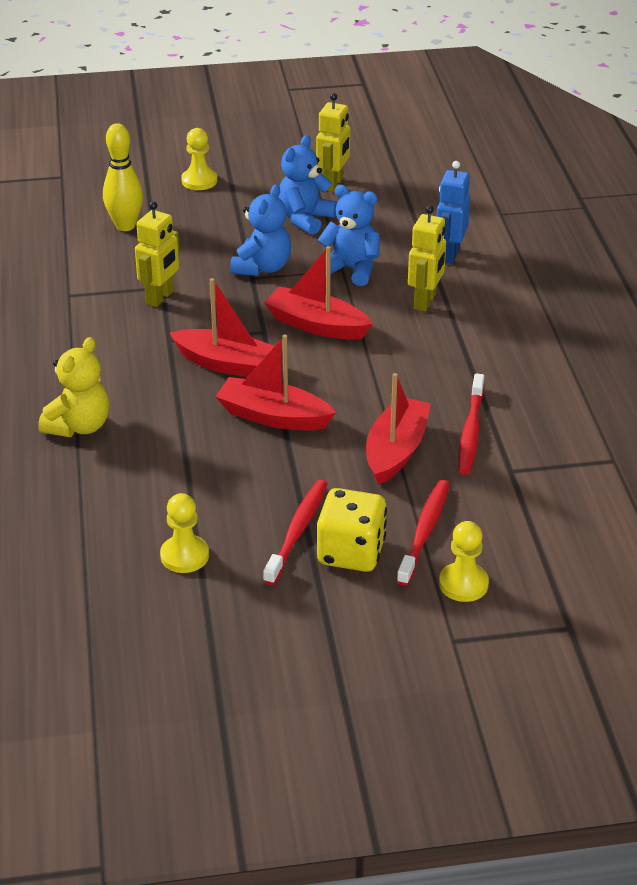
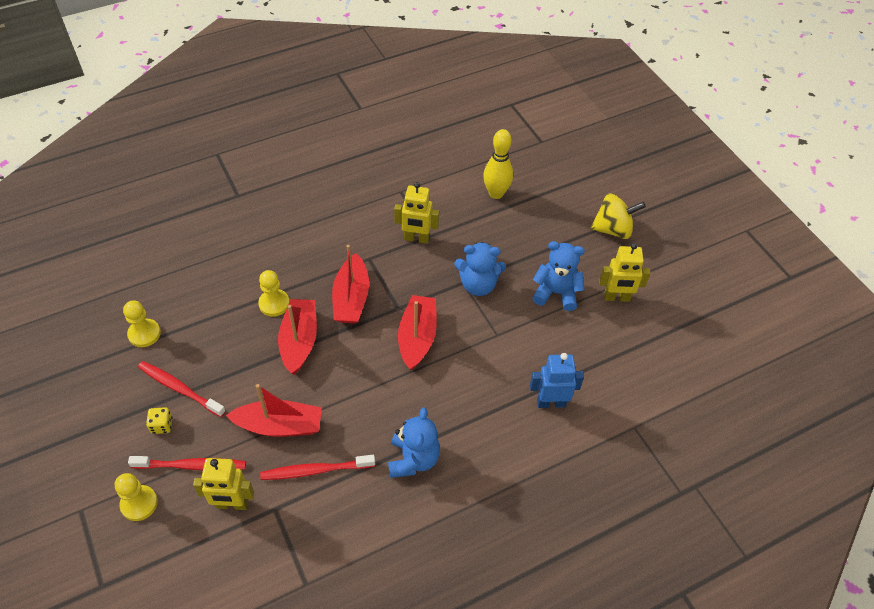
camera: 70 degrees right, 15 degrees up
(79, 426) = (261, 242): yellow teddy bear -> none
(199, 181) = (576, 215): yellow pawn -> yellow pawn (274, 304)
(236, 163) = (613, 229): none -> yellow spinning top
(297, 531) = (179, 388): red toothbrush -> red toothbrush turned 150 degrees counterclockwise
(351, 269) = (500, 340): blue teddy bear -> blue teddy bear (413, 459)
(351, 553) = (162, 425): yellow dice -> yellow dice, size x0.48
(425, 301) = (476, 400): yellow robot -> yellow robot (232, 504)

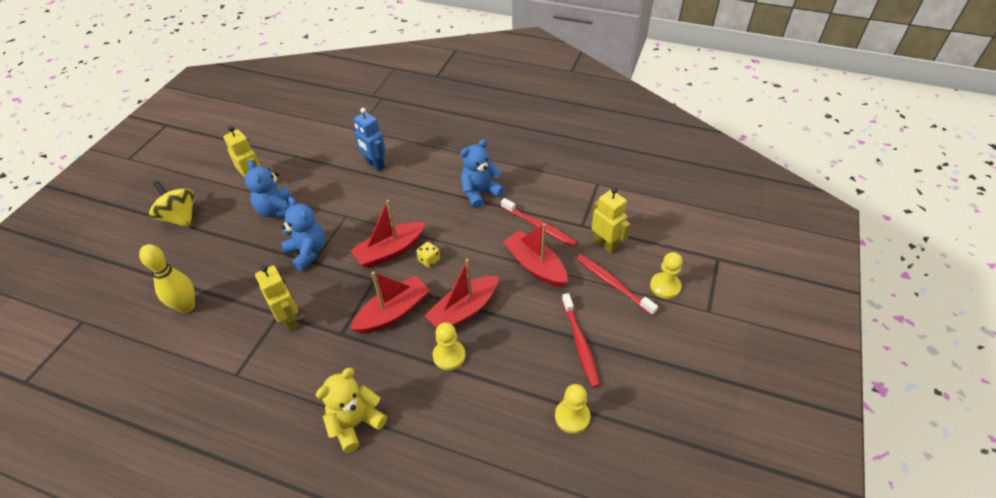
camera: 130 degrees left, 5 degrees down
(162, 425) = (614, 326): yellow dice -> yellow dice (429, 260)
(290, 226) = (355, 423): none -> yellow teddy bear

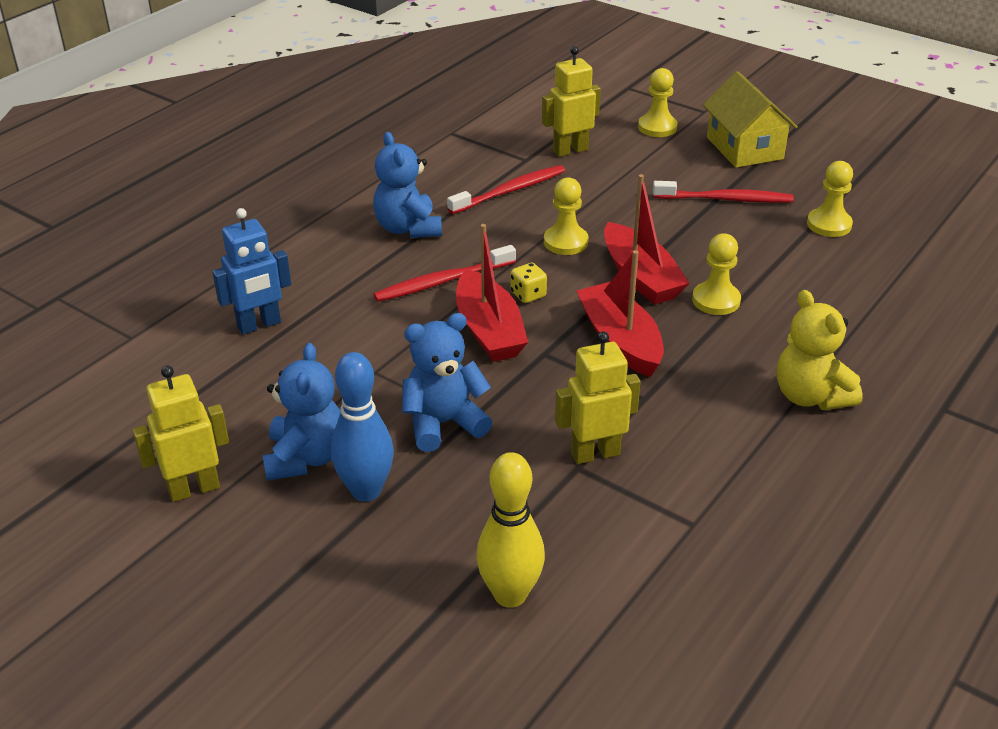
camera: 75 degrees left, 10 degrees down
(180, 217) = (232, 614): yellow spinning top -> none
(256, 237) = (366, 490): none -> blue bowling pin
(277, 210) = (306, 457): blue teddy bear -> blue teddy bear turned 75 degrees counterclockwise
(491, 265) = (565, 242): none -> yellow pawn
(535, 266) = (583, 207): red boat -> none
(612, 284) = (639, 159): red toothbrush -> red toothbrush (442, 282)
(663, 346) = (744, 148): none -> yellow house

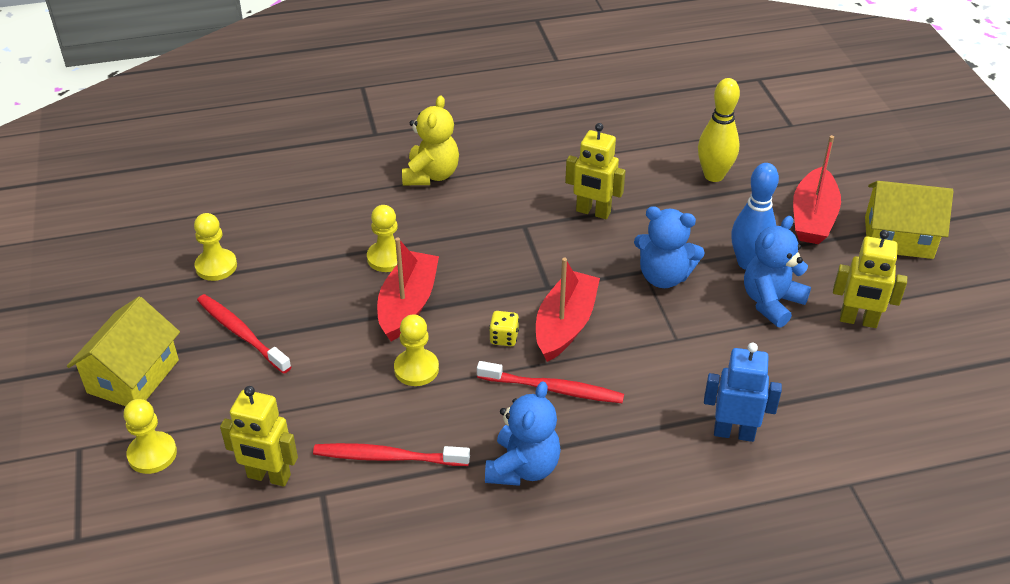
camera: 140 degrees left, 5 degrees up
(193, 640) = (898, 237): none -> yellow house
(620, 341) = (489, 267): red boat -> red boat (813, 217)

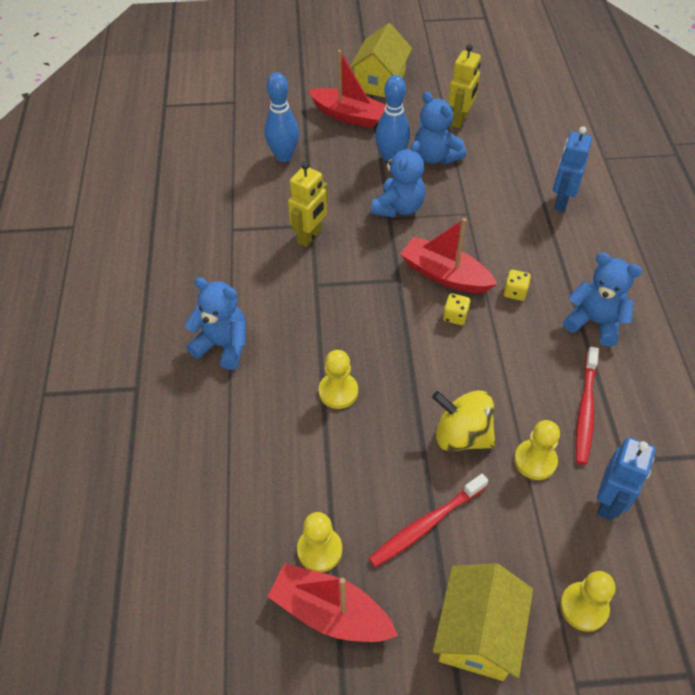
camera: 80 degrees left, 10 degrees up
(133, 376) = (478, 632): yellow house -> yellow house turned 75 degrees clockwise
(268, 477) = (608, 502): yellow robot -> blue robot
(344, 353) = (462, 435): none -> yellow spinning top
(408, 304) = (405, 380): red boat -> red boat (330, 612)
(416, 369) = (486, 381): yellow pawn -> yellow pawn (535, 460)
(431, 175) = (223, 345): yellow teddy bear -> blue teddy bear
(554, 389) = (515, 292): red toothbrush -> yellow dice
(714, 175) = (284, 156): yellow bowling pin -> blue bowling pin

